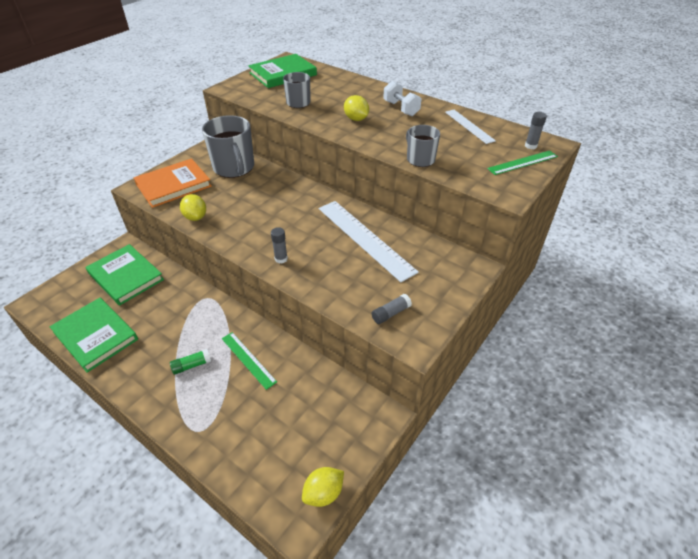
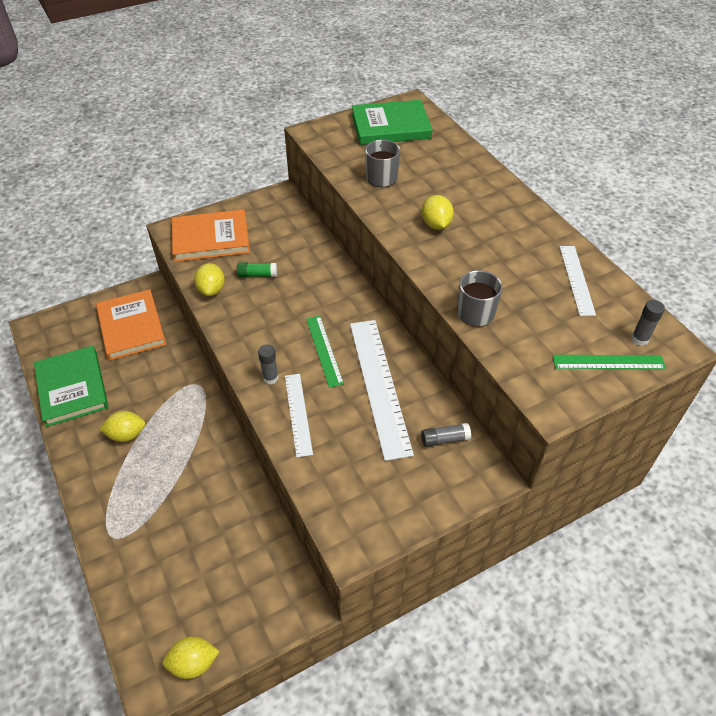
camera: 25 degrees right, 5 degrees up
(126, 276) = (131, 327): green book -> orange book
(166, 352) = (127, 434): none -> yellow lemon
(191, 365) = (143, 460): green glue stick -> green glue stick (257, 274)
(234, 168) = (287, 234): grey mug -> none
(248, 359) = (200, 477): green ruler -> green ruler (324, 350)
(318, 274) = (298, 414): none -> white ruler
(390, 313) = (348, 497): grey glue stick -> grey glue stick (444, 439)
(401, 108) = (504, 224): white dumbbell -> none

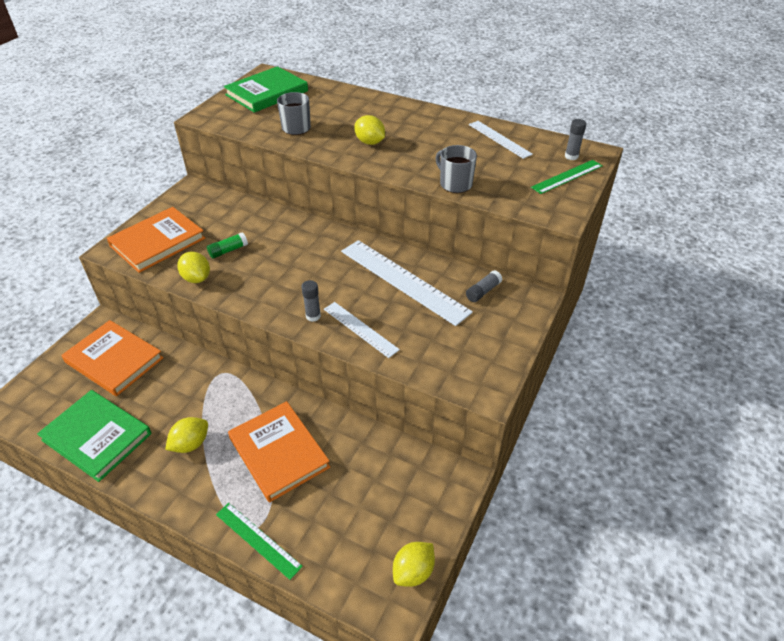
camera: 35 degrees left, 5 degrees down
(181, 484) = (279, 453): none -> orange book
(324, 350) = (338, 278): green ruler -> green ruler (257, 540)

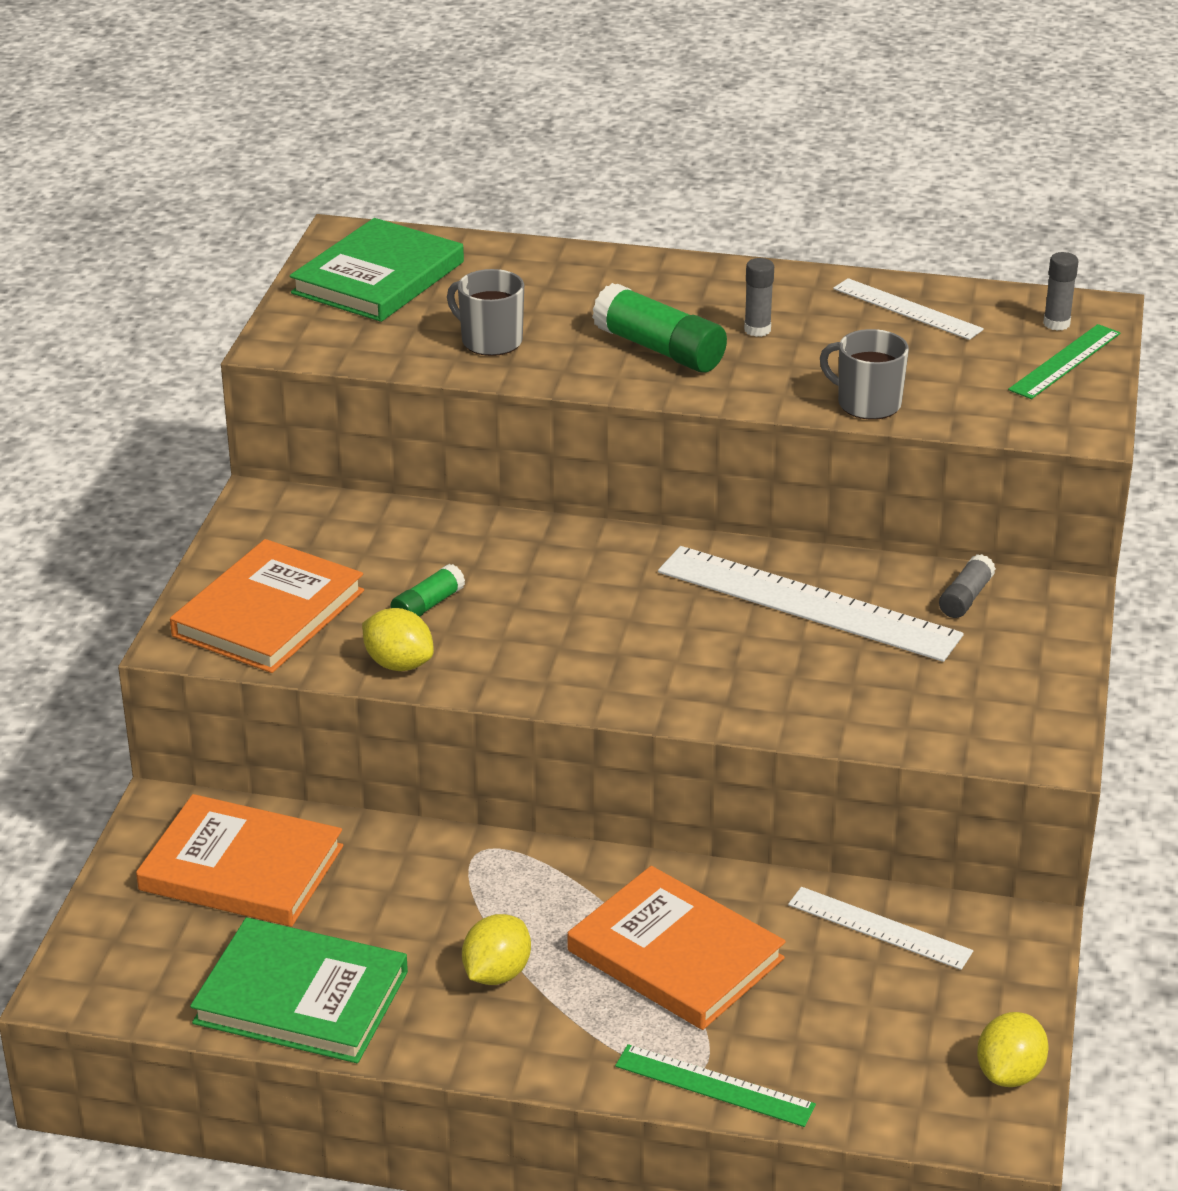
camera: 15 degrees left, 10 degrees down
(313, 316) = (671, 689): grey glue stick -> grey glue stick (757, 330)
(360, 329) = (772, 695): white ruler -> white ruler (879, 928)
(370, 142) = (659, 349): yellow lemon -> green glue stick

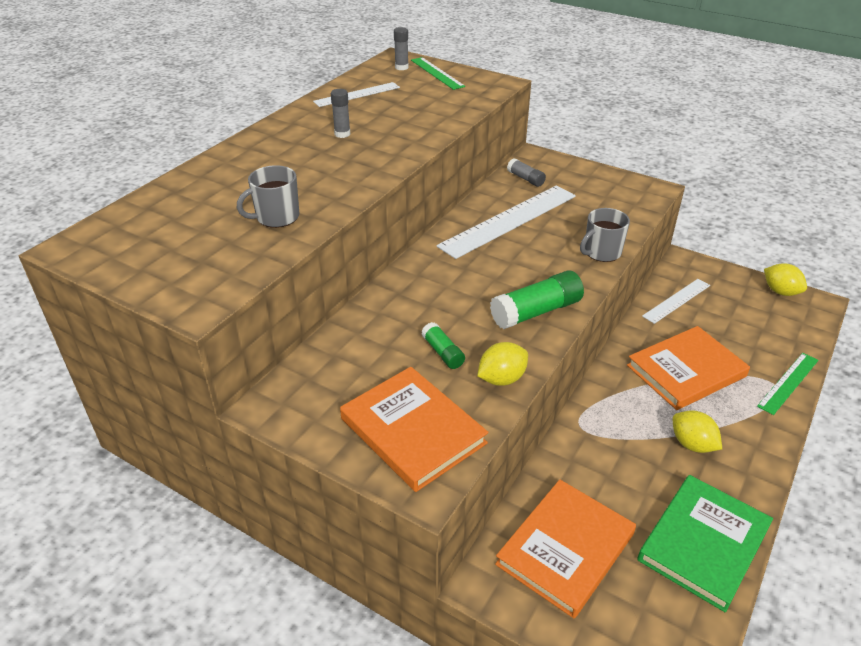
camera: 70 degrees left, 5 degrees up
(378, 278) = (147, 244): green book -> none
(659, 349) = (338, 165): green glue stick -> green glue stick (536, 312)
(867, 403) = (441, 122): grey mug -> grey mug (601, 252)

